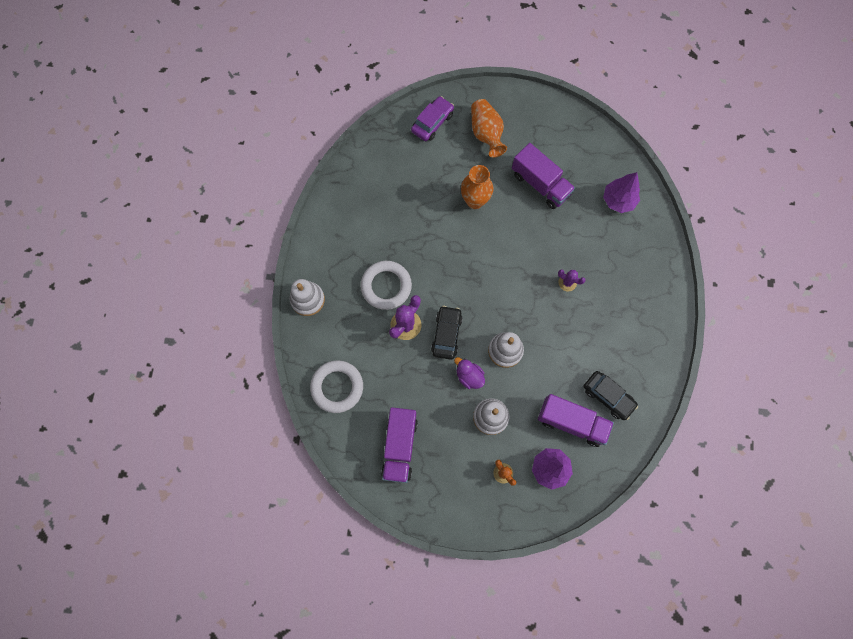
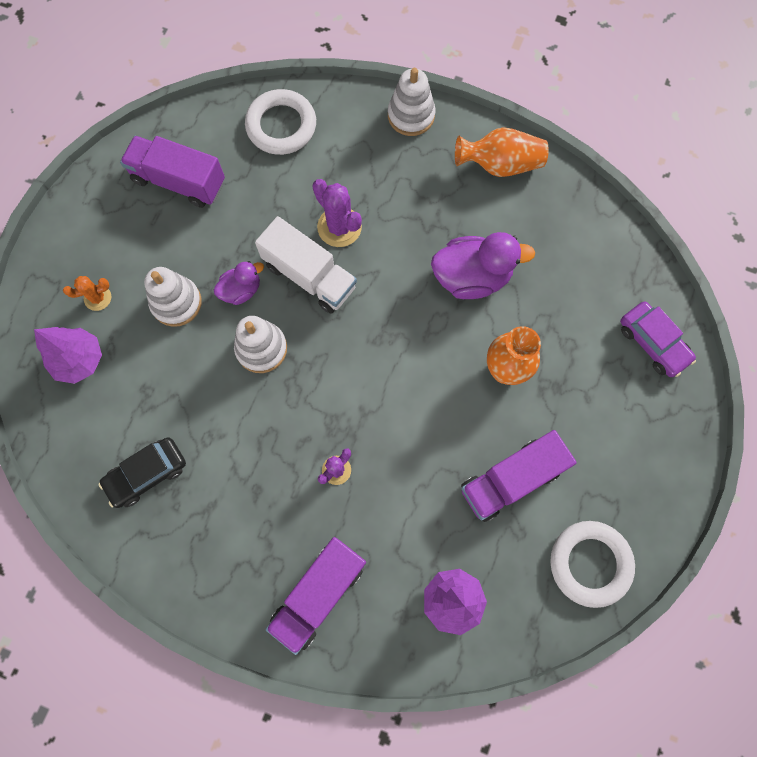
camera: 105 degrees right, 0 degrees up
(386, 286) = (402, 215): white ring -> white ring (590, 563)
(418, 233) = (472, 277): none -> purple duck
(446, 334) = (309, 276): black car -> white truck
(486, 134) = (617, 420): orange vase -> orange vase (500, 165)
(571, 422) = (130, 409): purple truck -> purple truck (319, 593)

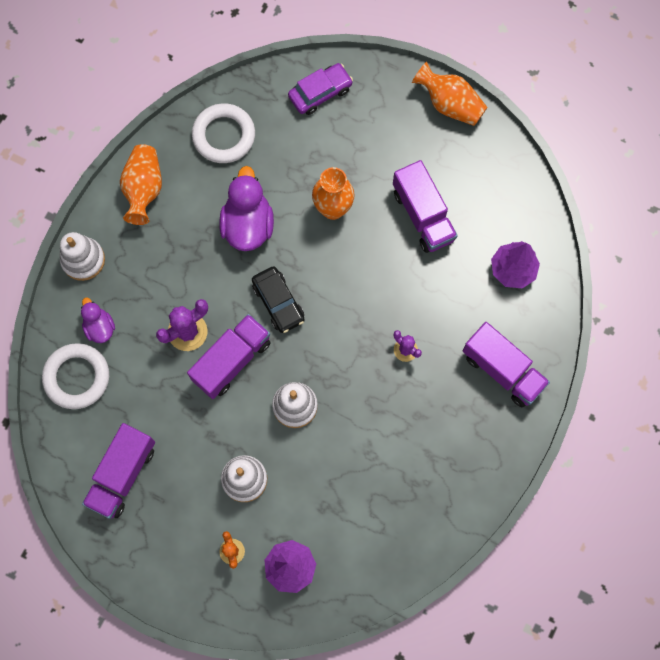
camera: 85 degrees left, 0 degrees up
(147, 474) = (397, 507): black car -> black car (278, 302)
(241, 290) = (238, 421): purple duck -> purple duck (100, 327)
(309, 276) = (232, 361): white truck -> purple truck
(590, 563) = (490, 166): white ring -> white ring (224, 136)
(667, 504) = (449, 104): none -> orange vase

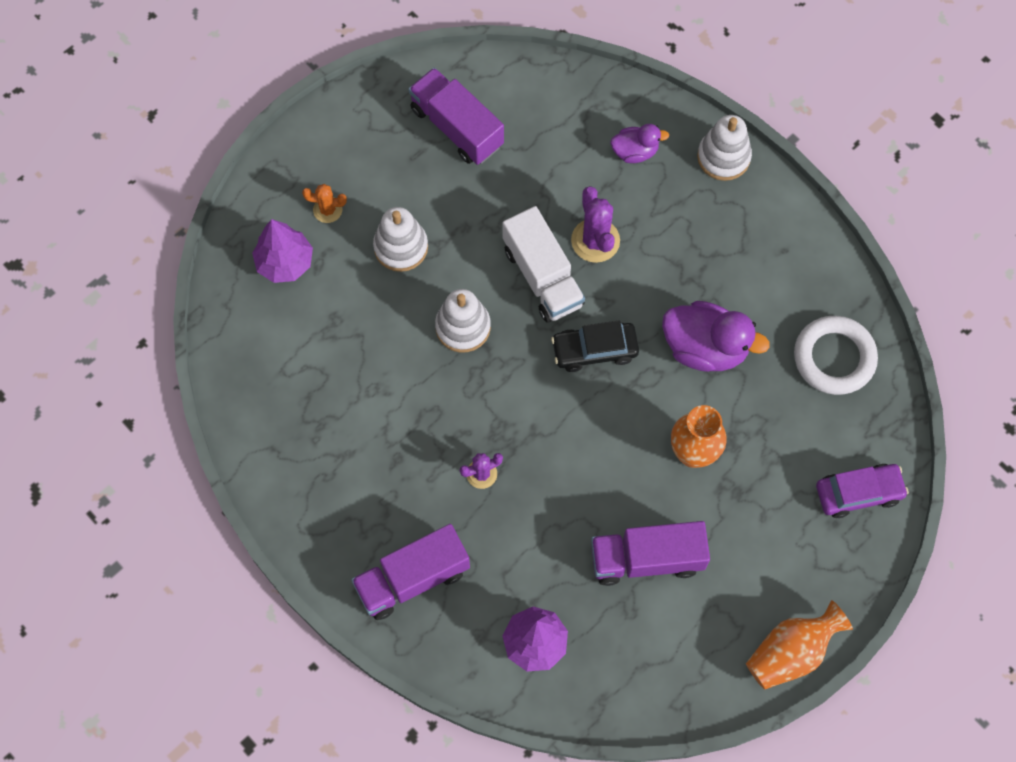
camera: 110 degrees right, 5 degrees down
(77, 377) = (585, 113): white ring -> none
(144, 189) = (791, 246): orange vase -> none
(232, 361) = (542, 277): purple truck -> white truck
(320, 93) = (858, 493): purple car -> purple car turned 90 degrees counterclockwise

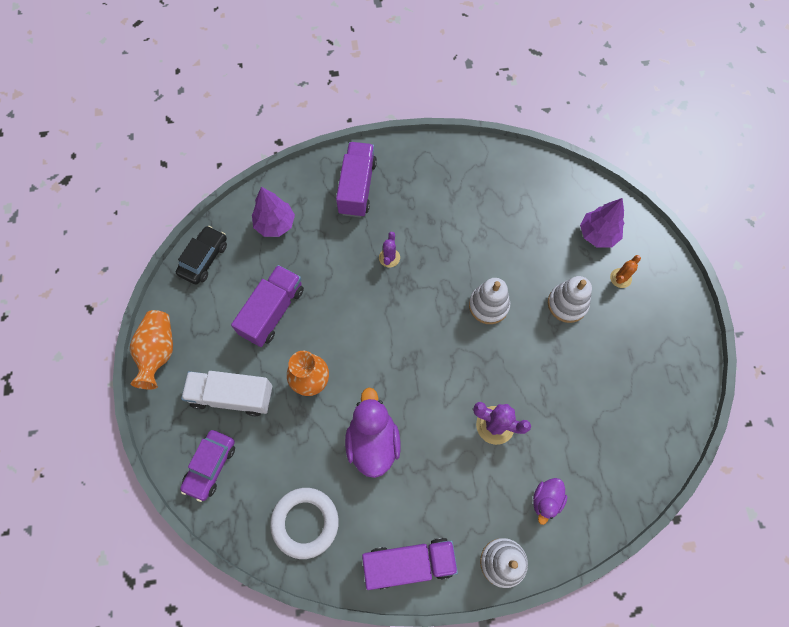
camera: 125 degrees right, 0 degrees up
(456, 127) = (637, 392): purple truck -> purple truck (409, 563)
(542, 277) = (491, 374): white truck -> white truck (232, 396)
(594, 350) = (420, 371): black car -> black car (204, 259)
(705, 347) = (373, 441): purple duck -> purple duck turned 120 degrees clockwise

